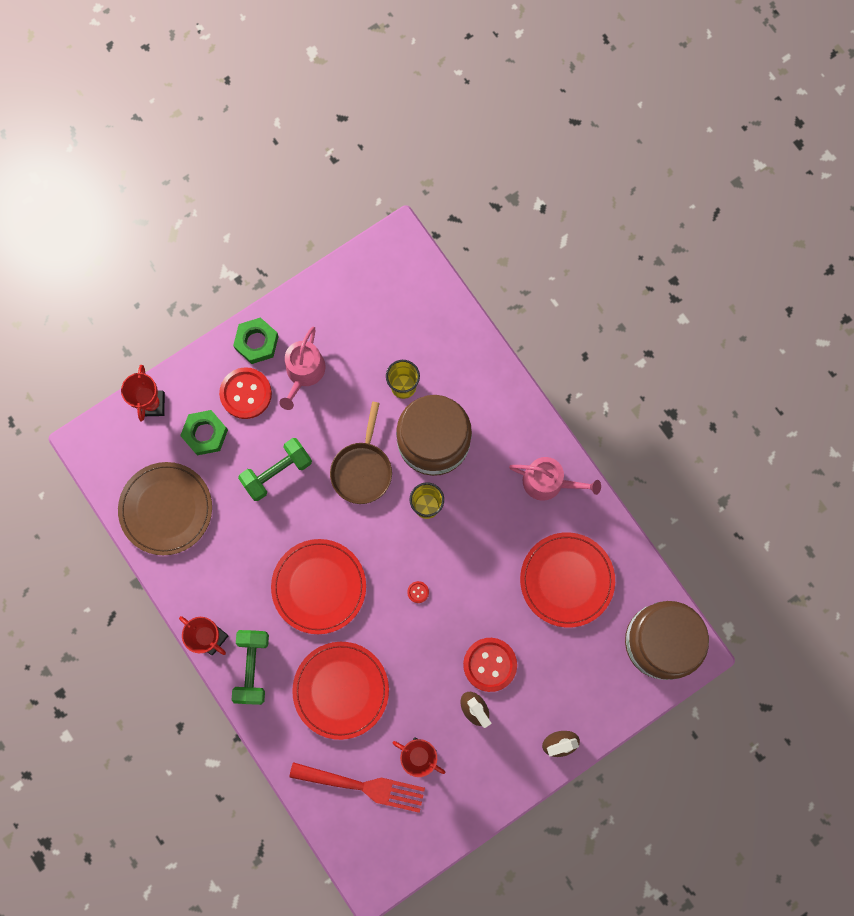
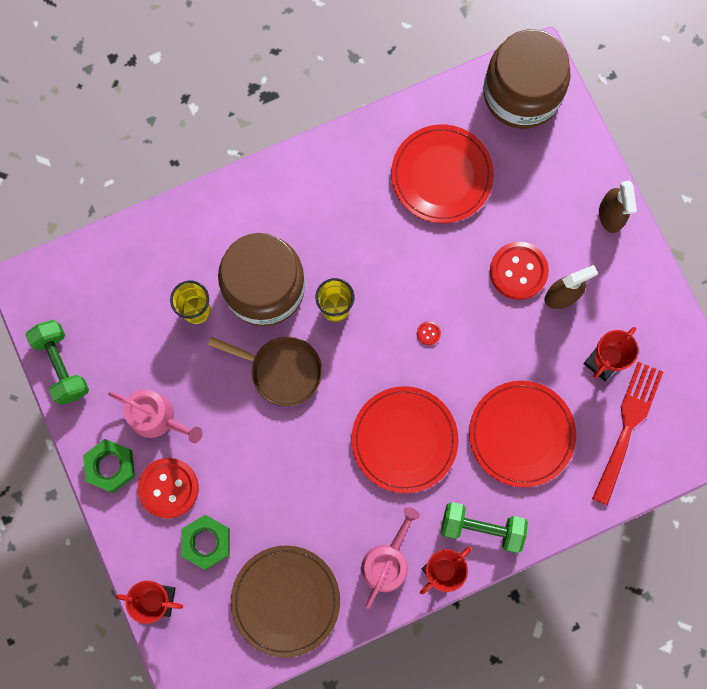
camera: 80 degrees left, 0 degrees up
(277, 472) = (267, 466): green dumbbell -> green dumbbell (62, 365)
(548, 482) = (333, 175): pink watering can -> pink watering can (387, 561)

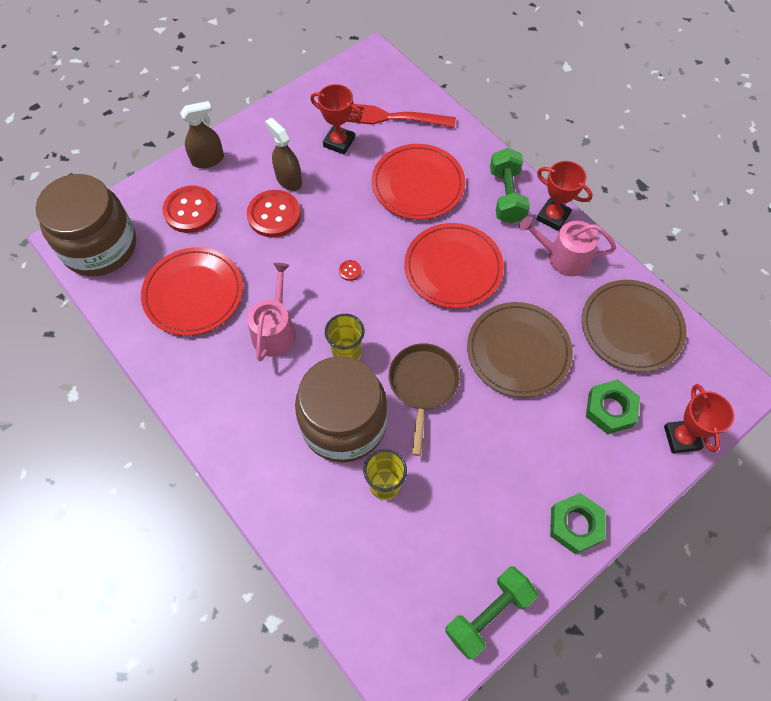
camera: 105 degrees left, 15 degrees down
(157, 418) = (509, 491): pink watering can -> pink watering can (275, 330)
(168, 488) = (574, 459): red button -> red button (190, 210)
(291, 475) = (518, 351): none -> brown plate

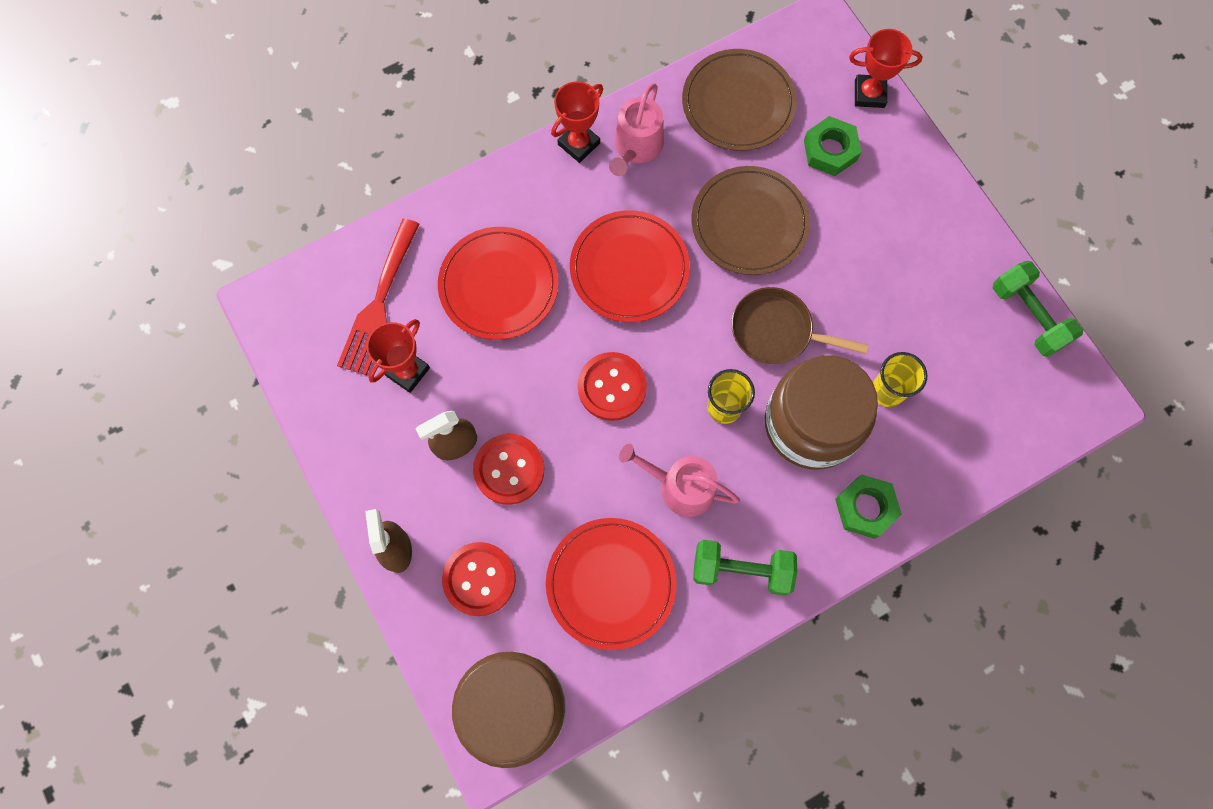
camera: 80 degrees left, 10 degrees up
(350, 271) = (612, 387): red button -> red button, size x2.44
(506, 196) = (538, 187): green dumbbell -> green dumbbell (741, 570)
(575, 525) = (948, 215): green nut -> green nut (865, 508)

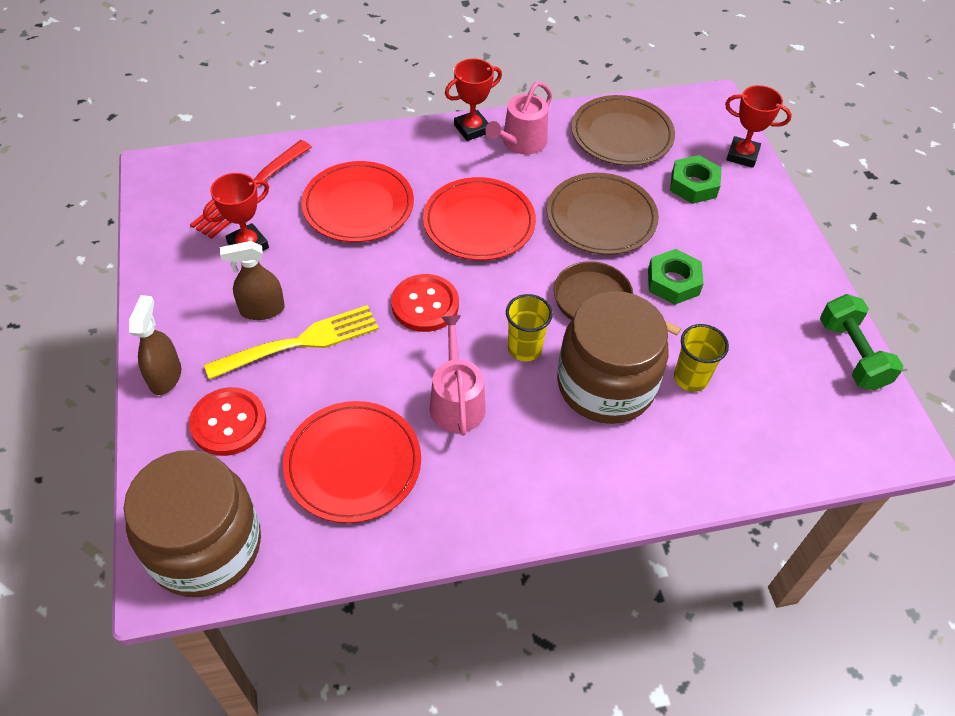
camera: 15 degrees right, 20 degrees down
(509, 469) = (300, 342): red button -> yellow fork
(680, 487) = (456, 401): pink watering can -> pink watering can turned 45 degrees clockwise
(741, 570) = (489, 490): green dumbbell -> none
(865, 508) = (636, 472): green nut -> green nut (673, 282)

